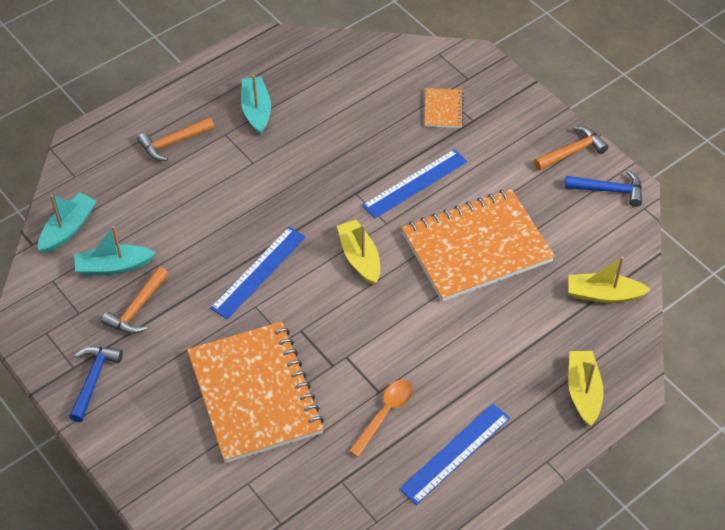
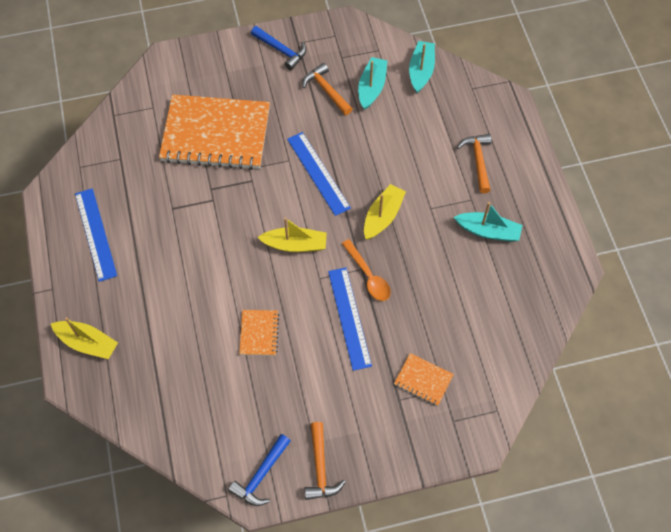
camera: 115 degrees right, 10 degrees up
(68, 229) = (421, 71): turquoise boat -> turquoise boat turned 135 degrees counterclockwise
(385, 414) = (152, 204): orange spoon -> orange spoon (368, 276)
(476, 247) = (259, 333): orange notebook -> orange notebook, size x0.43
(603, 294) = (160, 407): yellow boat -> yellow boat (383, 216)

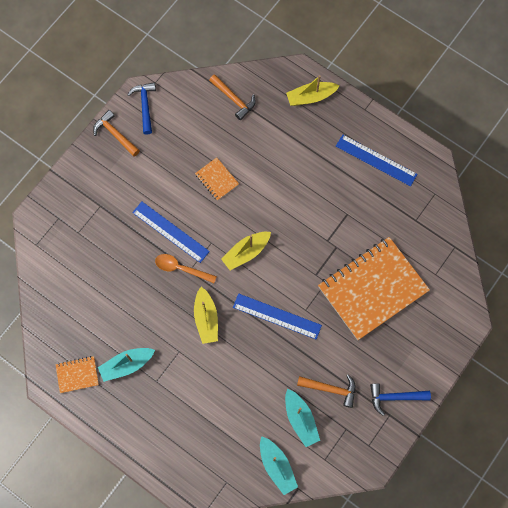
camera: 140 degrees right, 10 degrees up
(423, 380) = (94, 228): orange notebook -> orange notebook (77, 375)
(478, 161) = (174, 418): orange hammer -> orange hammer (234, 99)

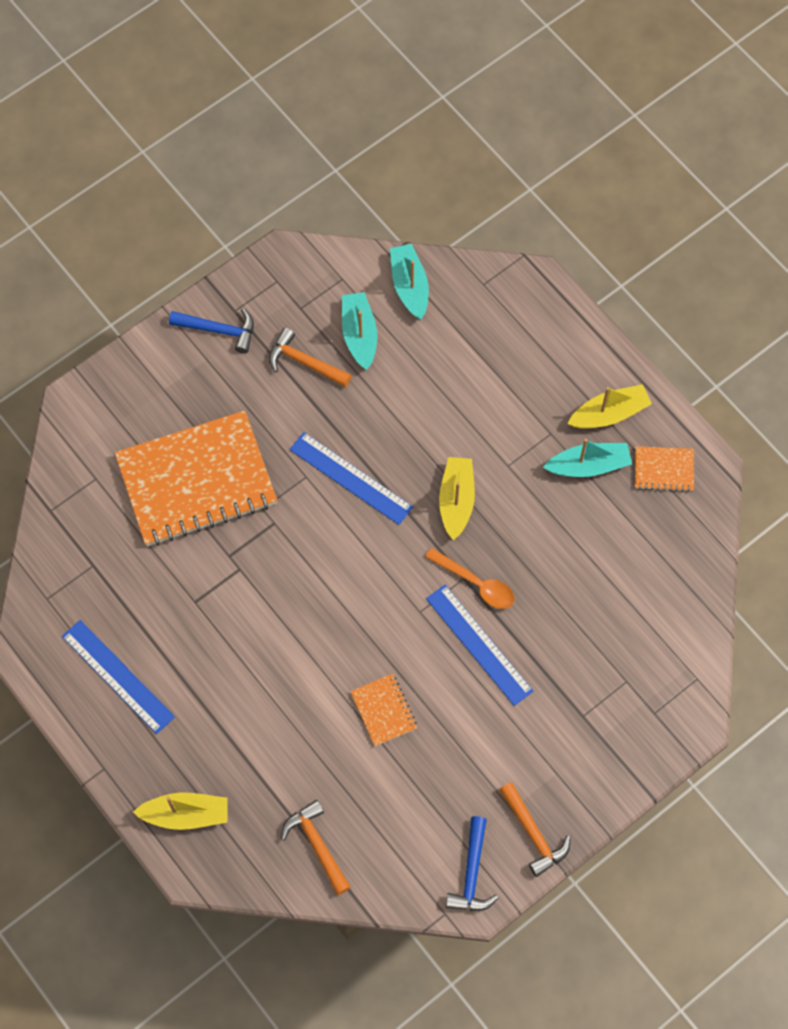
camera: 165 degrees left, 5 degrees down
(246, 252) = (370, 582): yellow boat -> yellow boat (609, 414)

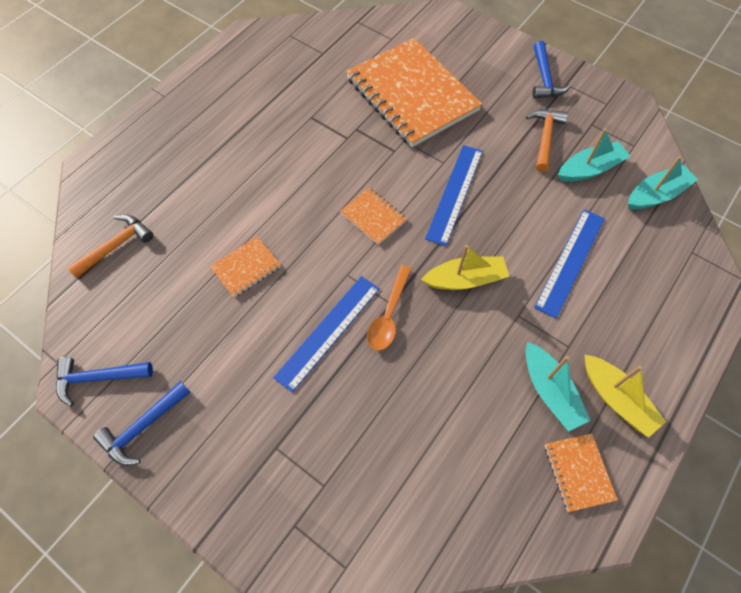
camera: 75 degrees right, 5 degrees down
(117, 676) = (239, 86): blue ruler -> blue ruler (570, 261)
(186, 814) = (134, 152): yellow boat -> none
(357, 568) = (373, 217): none -> orange notebook
(533, 834) = (143, 427): orange hammer -> blue hammer

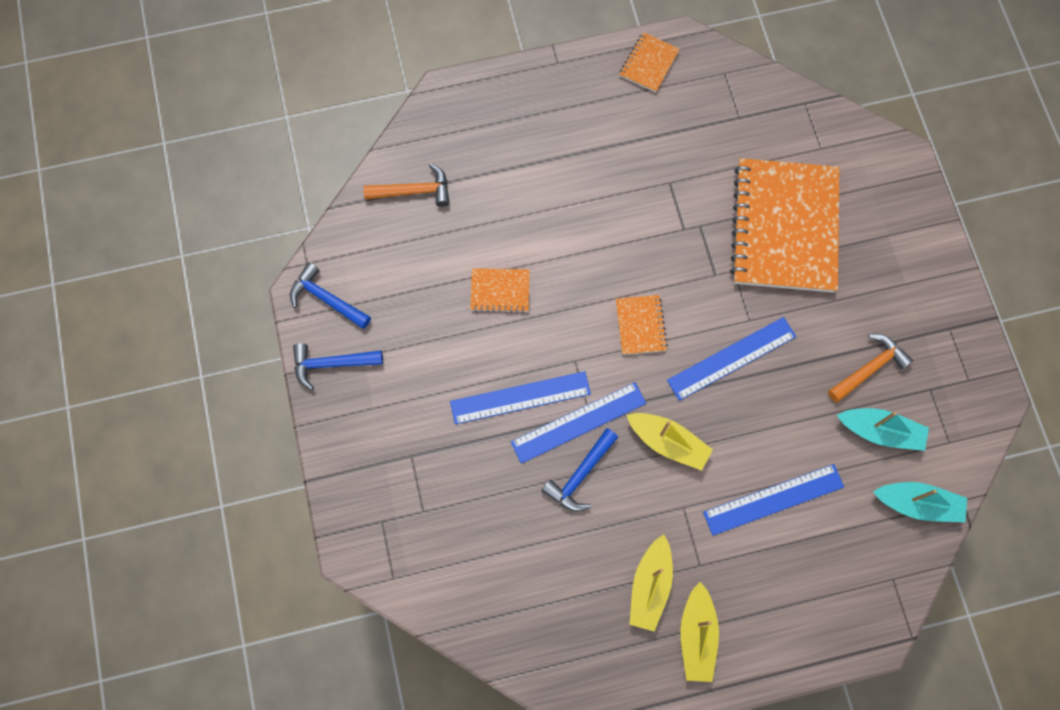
camera: 40 degrees right, 10 degrees up
(388, 315) = (578, 422): orange spoon -> blue ruler
(544, 79) = (933, 306): blue hammer -> blue hammer (580, 475)
(550, 391) = (650, 586): turquoise boat -> yellow boat
(578, 472) = (613, 659): orange notebook -> orange notebook (649, 64)

